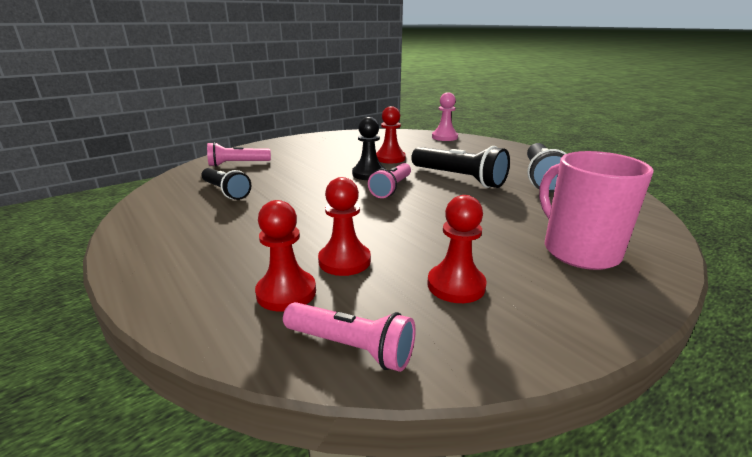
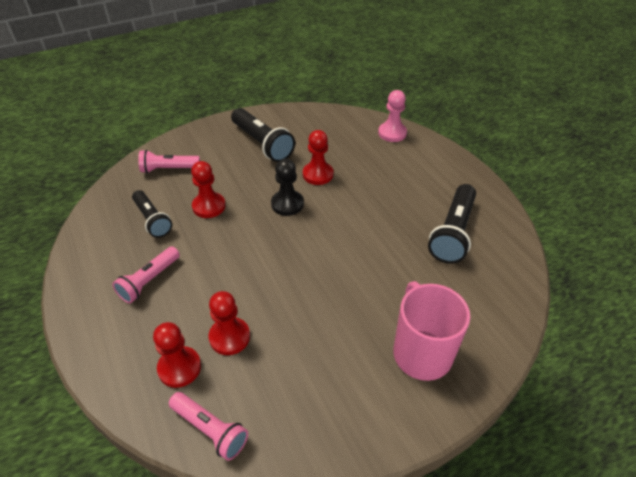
camera: 10 degrees right, 20 degrees up
(392, 188) = (300, 233): pink flashlight -> pink flashlight (149, 281)
(456, 285) = (303, 379): red pawn -> red pawn (209, 206)
(458, 178) = (371, 222): black flashlight -> black flashlight (262, 143)

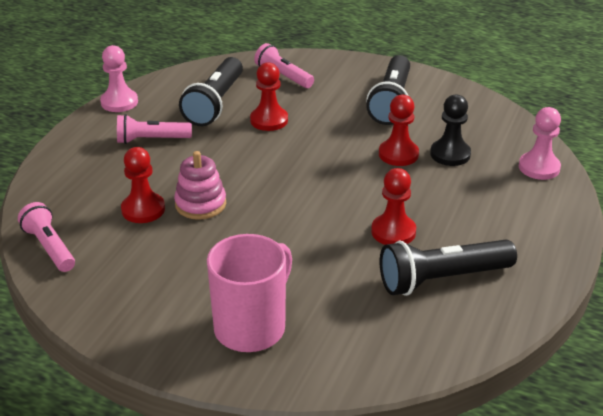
camera: 50 degrees right, 10 degrees down
(74, 271) = (119, 102): none -> pink pawn
(152, 220) = (215, 103): black flashlight -> black flashlight, size x1.51
(179, 368) = (87, 202): red pawn -> red pawn (393, 232)
(210, 429) = (49, 247): pink flashlight -> pink flashlight turned 150 degrees clockwise
(260, 299) = (200, 204): none -> pink stacking toy
(287, 204) = (332, 158): black pawn -> black pawn (450, 154)

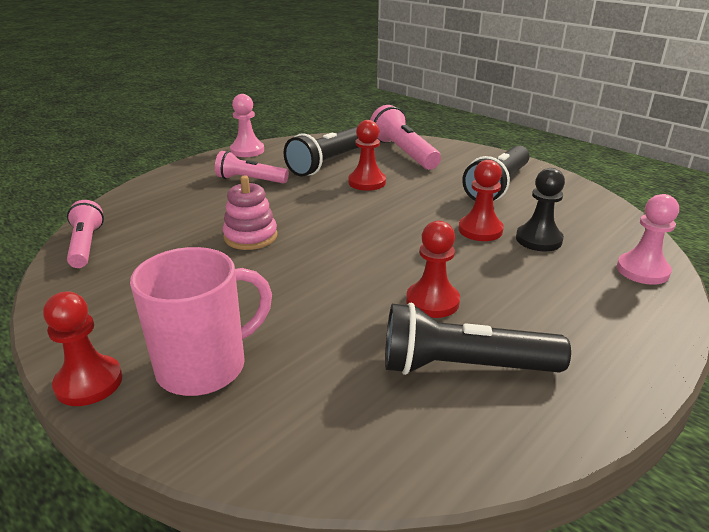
camera: 20 degrees right, 5 degrees down
(143, 209) = (195, 231): red pawn -> red pawn (89, 383)
(283, 76) = (403, 153): pink flashlight -> pink flashlight, size x1.51

